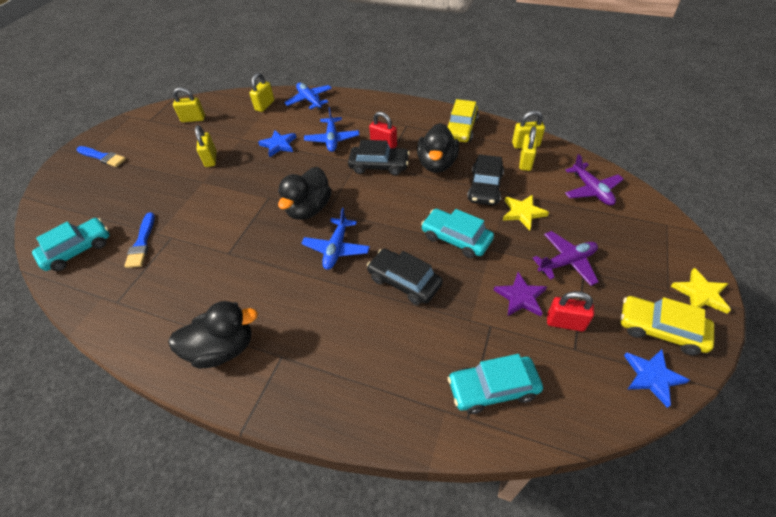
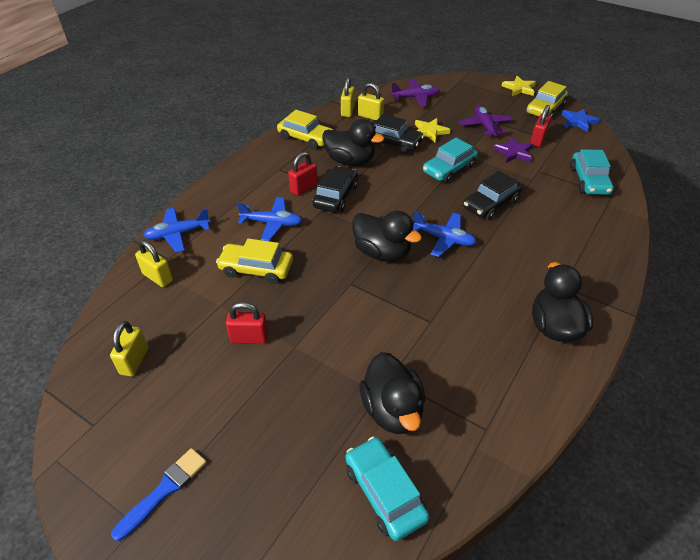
camera: 80 degrees left, 5 degrees down
(142, 243) = (392, 410): blue brush -> black duck
(211, 159) = (249, 338): yellow padlock -> red padlock
(278, 145) = (256, 269): blue star -> yellow car

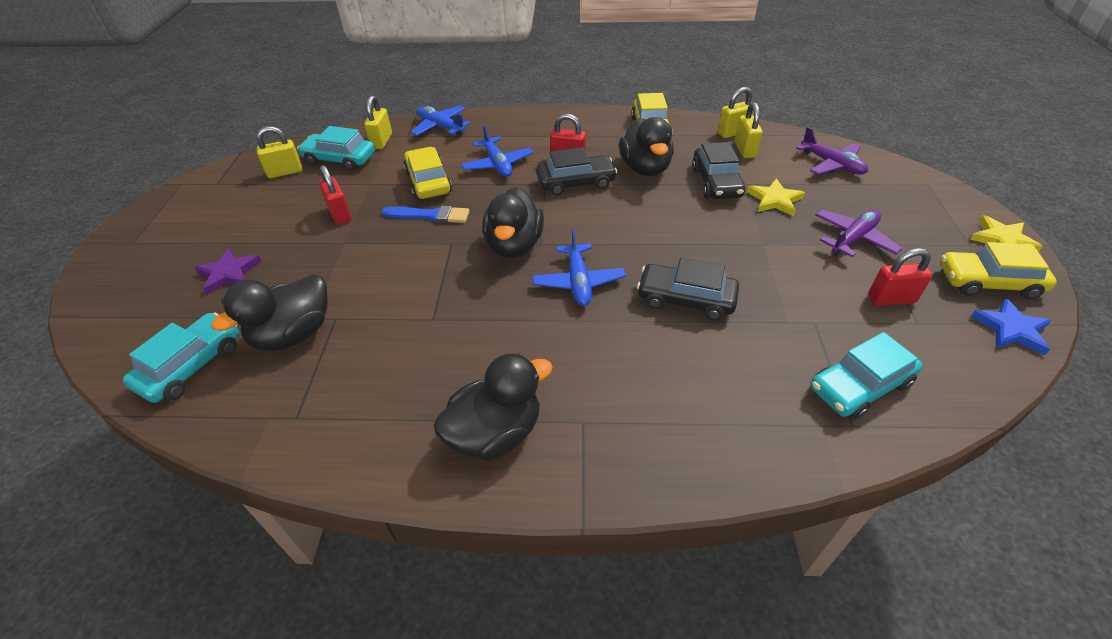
camera: 60 degrees right, 0 degrees up
(164, 490) = (165, 241): blue brush -> blue brush (430, 215)
(449, 169) = (717, 241): turquoise car -> turquoise car (340, 159)
(514, 152) = (827, 284): purple star -> purple star (229, 273)

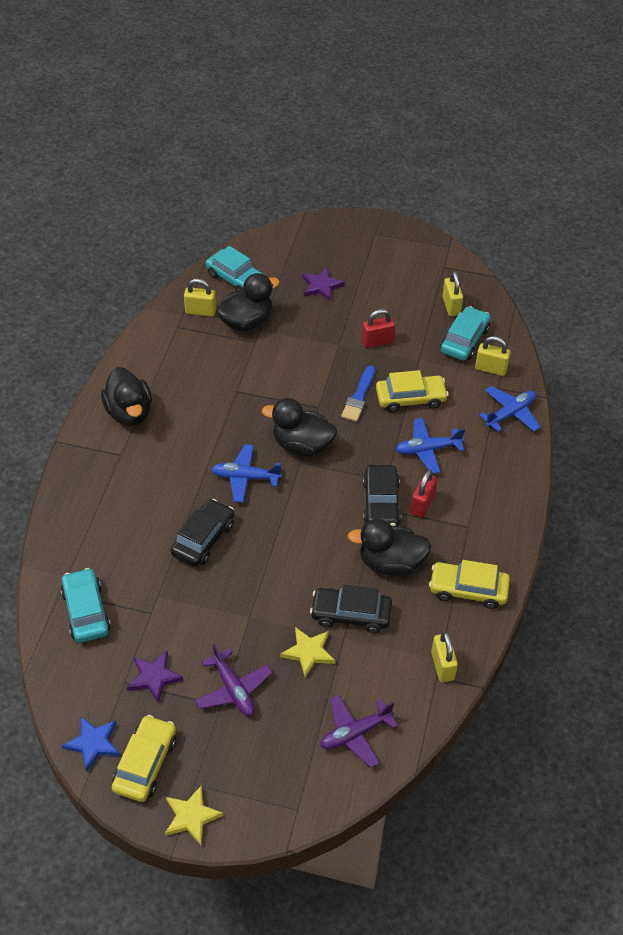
camera: 100 degrees right, 5 degrees up
(293, 334) = (247, 322): black duck -> black duck turned 90 degrees clockwise
(744, 150) = (404, 663): yellow padlock -> yellow padlock (201, 311)
(891, 299) = (154, 677): red padlock -> purple star

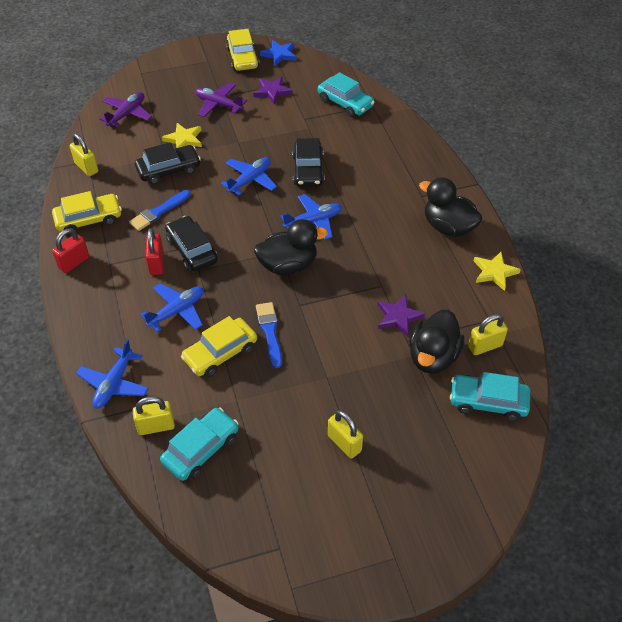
camera: 150 degrees right, 0 degrees up
(191, 816) = (199, 50): yellow star -> yellow star (494, 272)
(272, 556) = (250, 180): none -> blue plane
(321, 286) = (396, 440): purple star -> purple star (398, 317)
(377, 342) = (291, 400): red padlock -> red padlock (74, 262)
(391, 563) = (158, 212): black duck -> blue brush
(451, 306) = (239, 489): yellow padlock -> yellow padlock (344, 443)
(464, 340) = (201, 449): turquoise car -> turquoise car turned 135 degrees counterclockwise

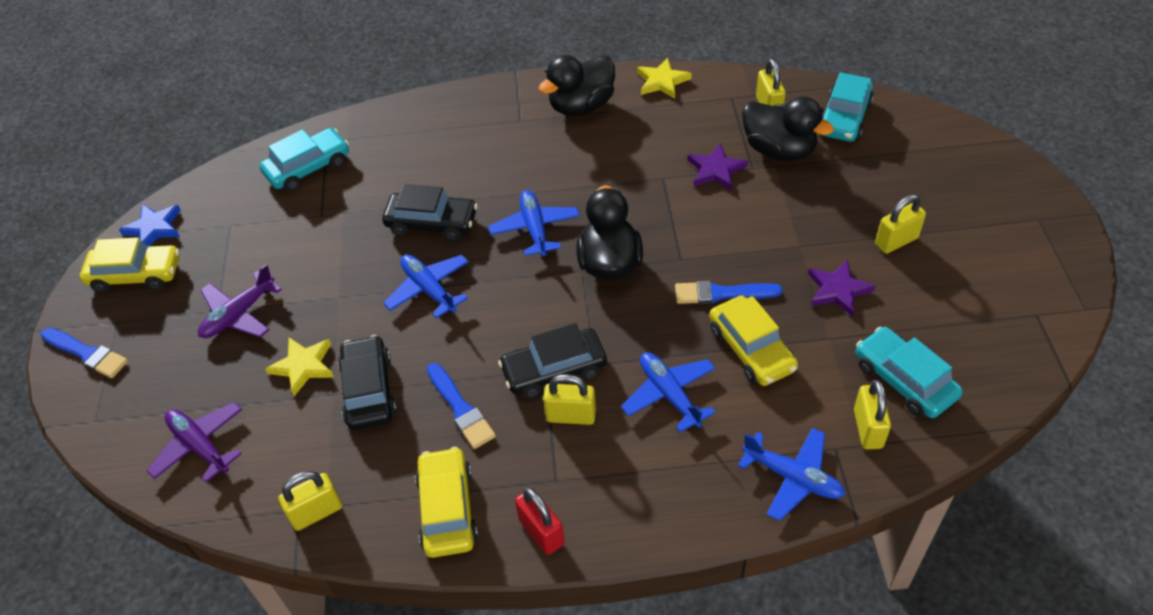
camera: 75 degrees left, 0 degrees up
(156, 264) = (571, 416): red padlock -> yellow padlock
(184, 57) = (87, 354): none -> blue brush
(272, 91) = (240, 245): purple star -> purple star (838, 290)

